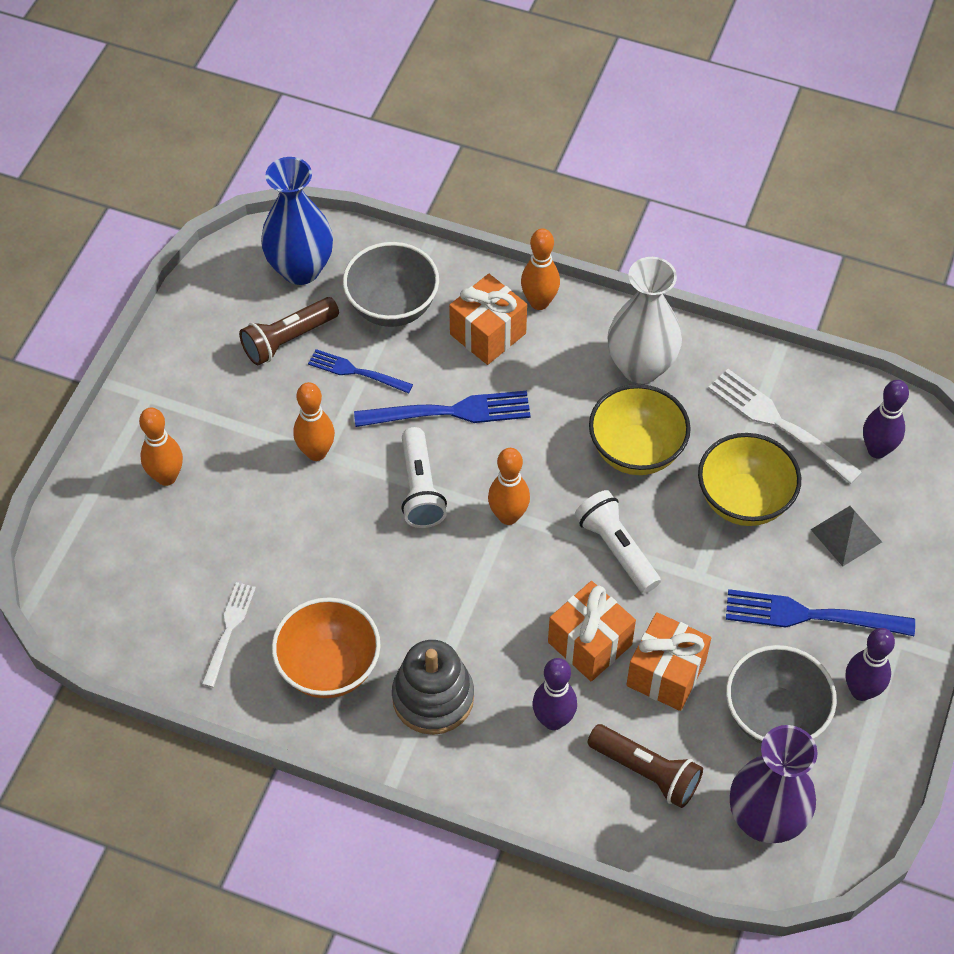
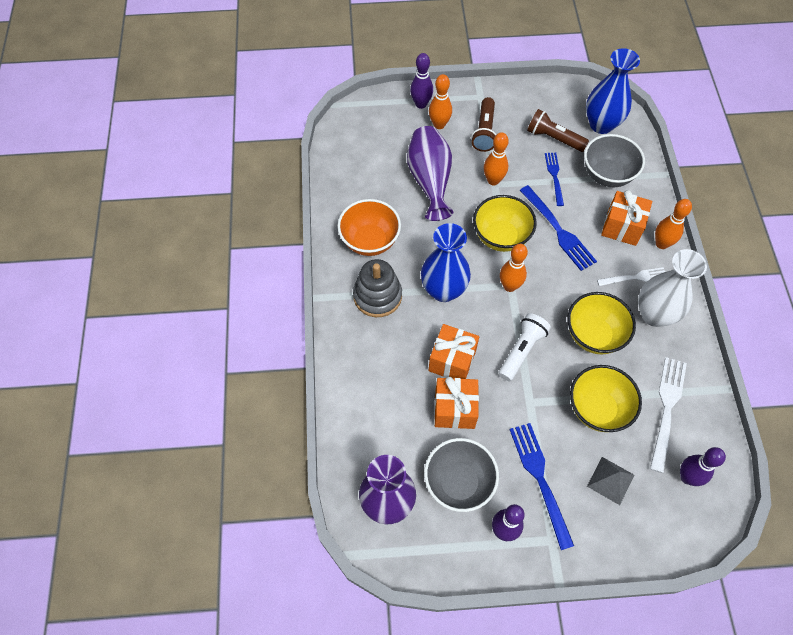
camera: 65 degrees right, 5 degrees up
(229, 630) = (368, 188): white fork -> white fork (634, 277)
(266, 537) = (430, 181): none -> purple vase
(420, 489) = (501, 237): white flashlight -> yellow bowl
(470, 604) = (443, 290): none -> blue vase
(553, 720) = (394, 361): purple bowling pin -> purple bowling pin (421, 104)
(646, 772) = (386, 423): brown flashlight -> brown flashlight (484, 131)

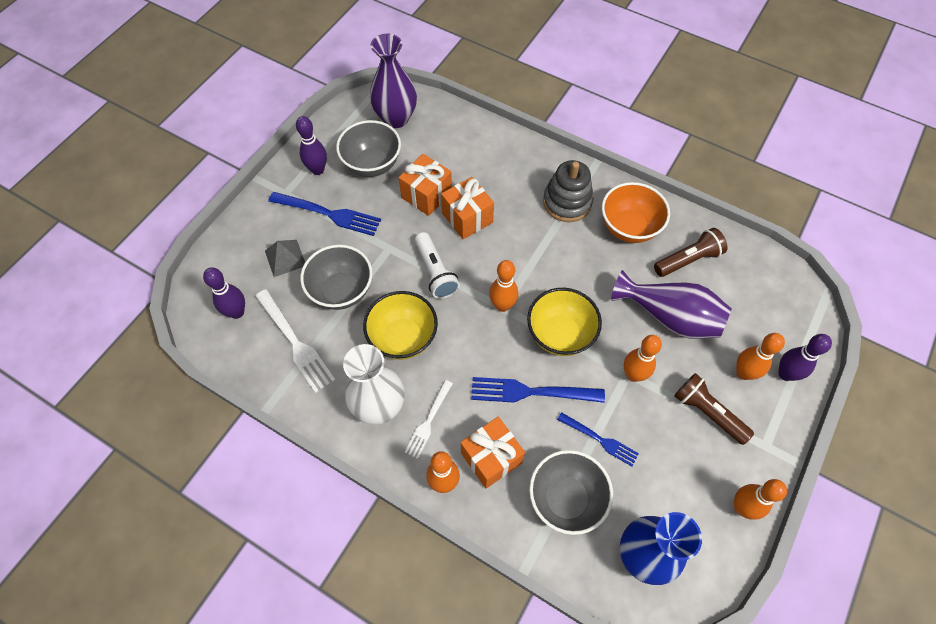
camera: 125 degrees right, 0 degrees up
(443, 290) = (537, 252): blue vase -> none
(530, 93) = (741, 507): none -> orange bowling pin
(553, 138) = (654, 480): brown flashlight -> brown flashlight (688, 260)
(597, 409) = (342, 291): yellow bowl -> grey bowl

